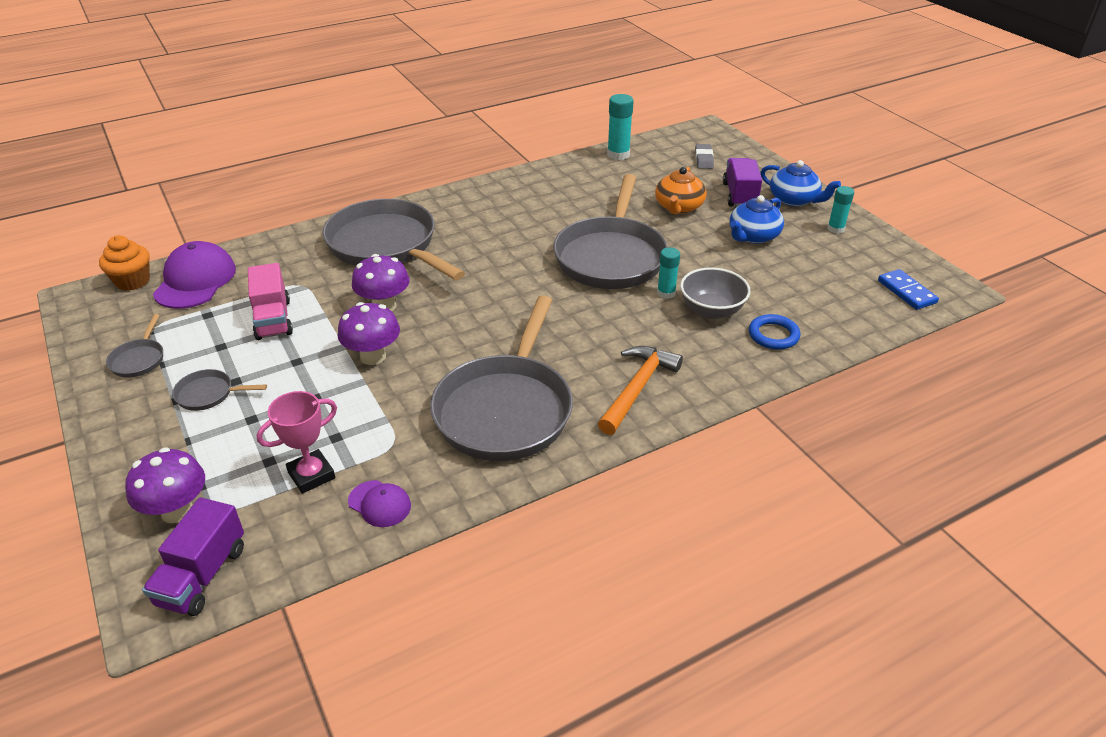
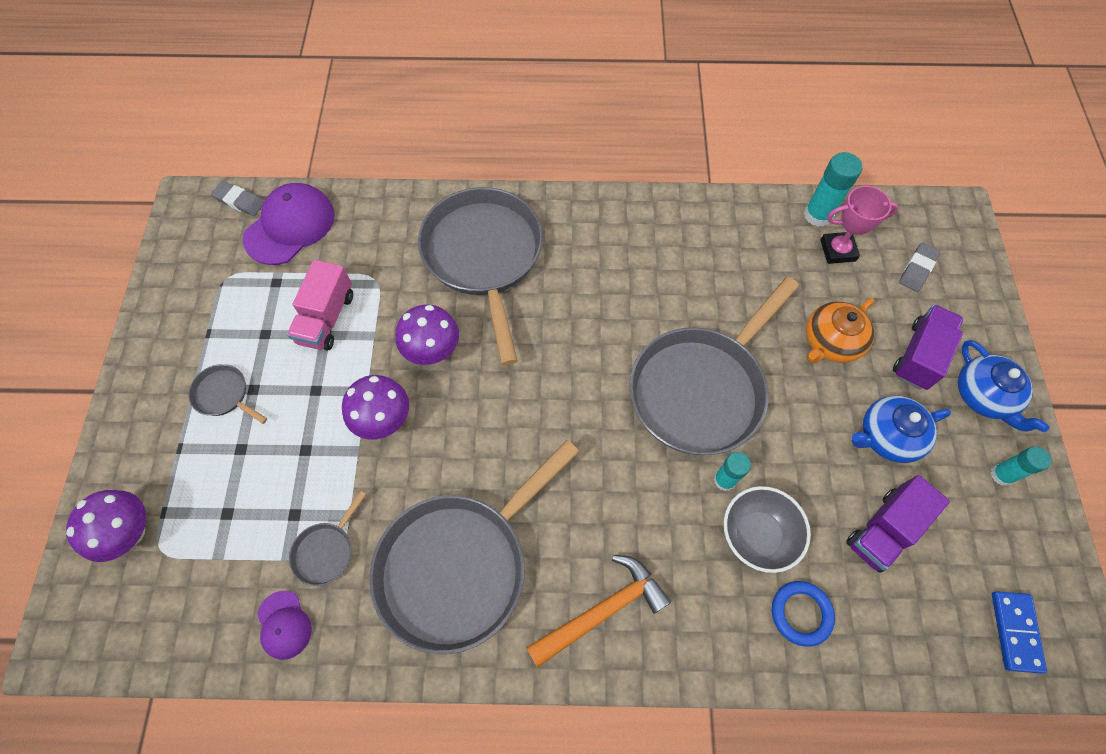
camera: 30 degrees right, 25 degrees up
(132, 281) = (239, 201): orange cupcake -> grey eraser
(139, 359) = (194, 316): grey pan -> grey pan (326, 551)
(202, 575) = (111, 624): purple truck -> purple truck (884, 530)
(311, 475) = (250, 552): pink trophy -> pink trophy (837, 250)

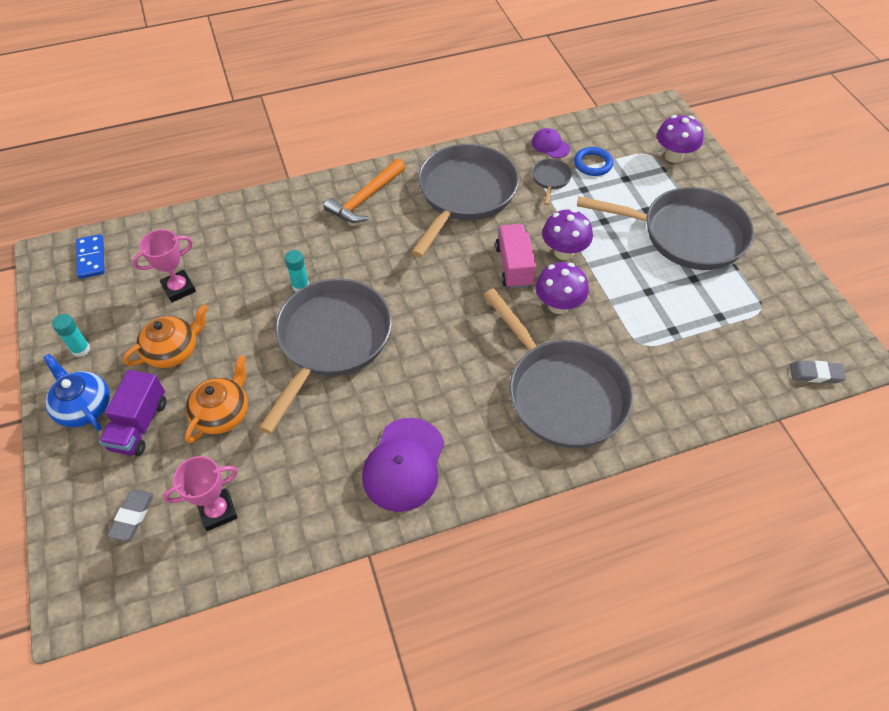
camera: 160 degrees right, 10 degrees down
(224, 395) = (686, 234): grey pan -> grey pan, size x2.43
(290, 226) = (750, 366): purple cap -> purple cap (404, 464)
(326, 318) = (657, 303): pink truck -> pink truck (514, 266)
(757, 535) = (271, 261): grey bowl -> none
(801, 613) = (237, 230): blue ring -> blue ring (593, 164)
(817, 215) = (241, 549): turquoise glue stick -> none
(884, 530) = (179, 288): purple truck -> pink trophy
(887, 436) = (173, 350): blue teapot -> orange teapot

